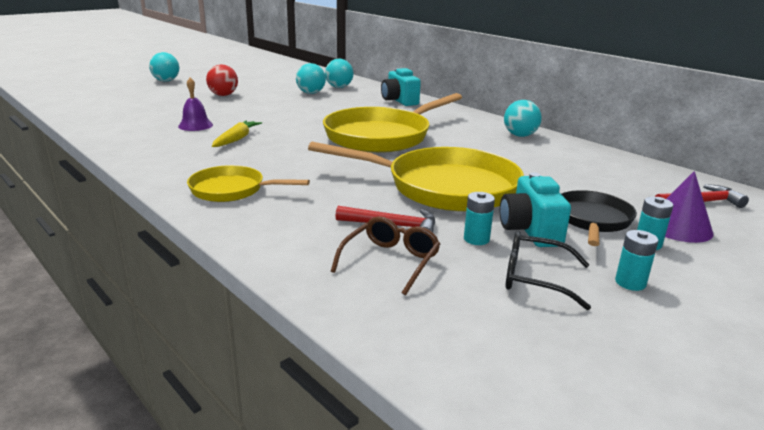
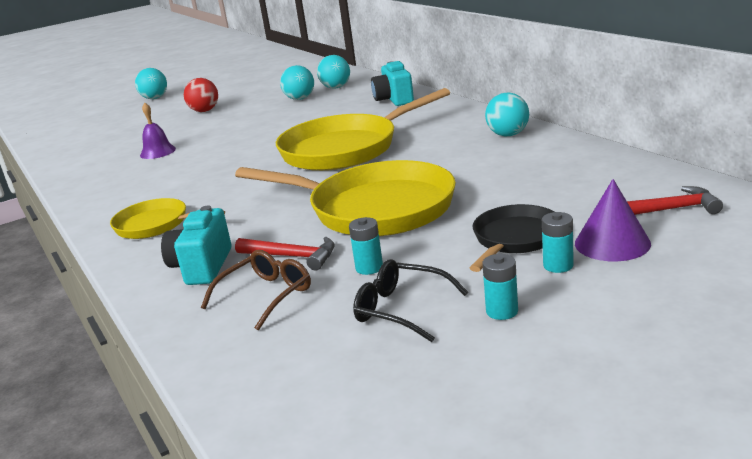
camera: 15 degrees right, 0 degrees up
(236, 139) = (190, 165): yellow carrot -> none
(530, 231) = (434, 255): turquoise camera -> turquoise camera (202, 267)

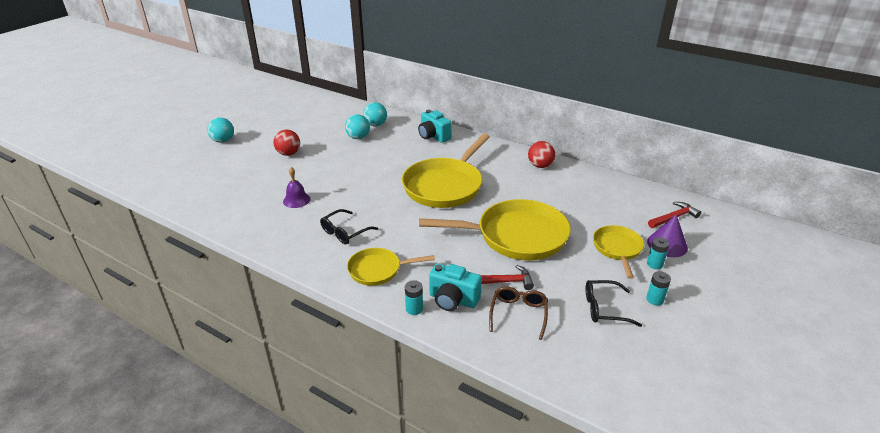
camera: 30 degrees left, 10 degrees up
(168, 185) = (345, 232): none -> black glasses
(202, 267) = (453, 300): turquoise camera -> turquoise camera turned 45 degrees counterclockwise
(369, 268) = (558, 282): turquoise battery -> turquoise battery (414, 309)
(508, 135) = (540, 166): turquoise ball -> red ball
(515, 239) = (617, 249): black pan -> yellow pan

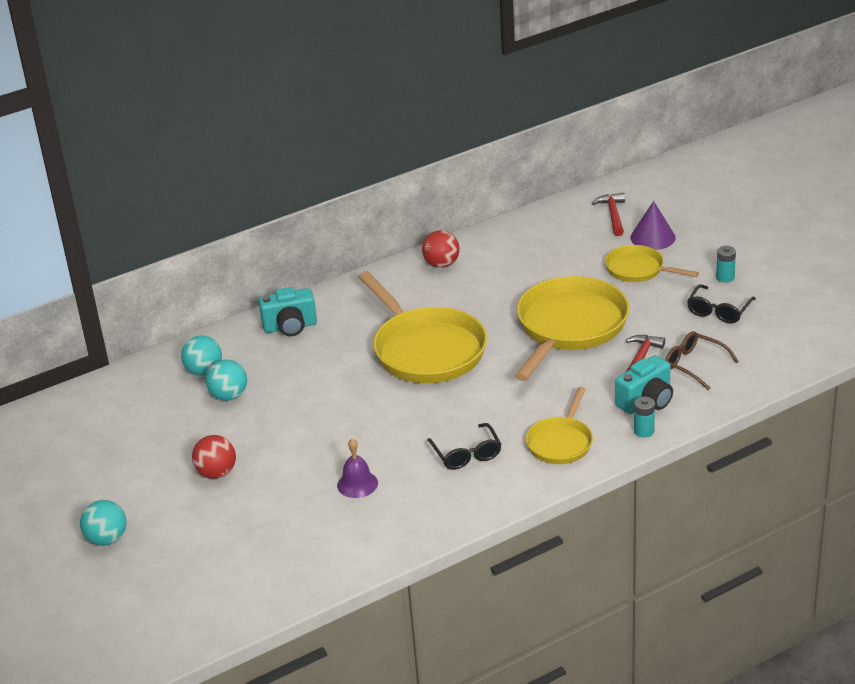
camera: 60 degrees left, 0 degrees up
(654, 264) = (676, 257): turquoise battery -> none

